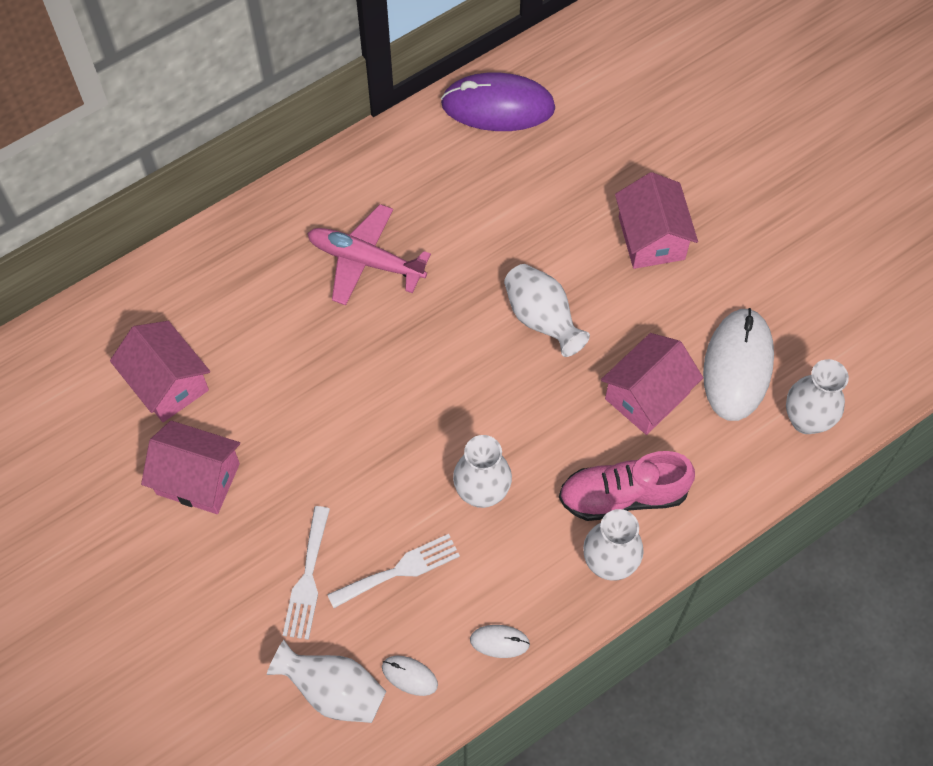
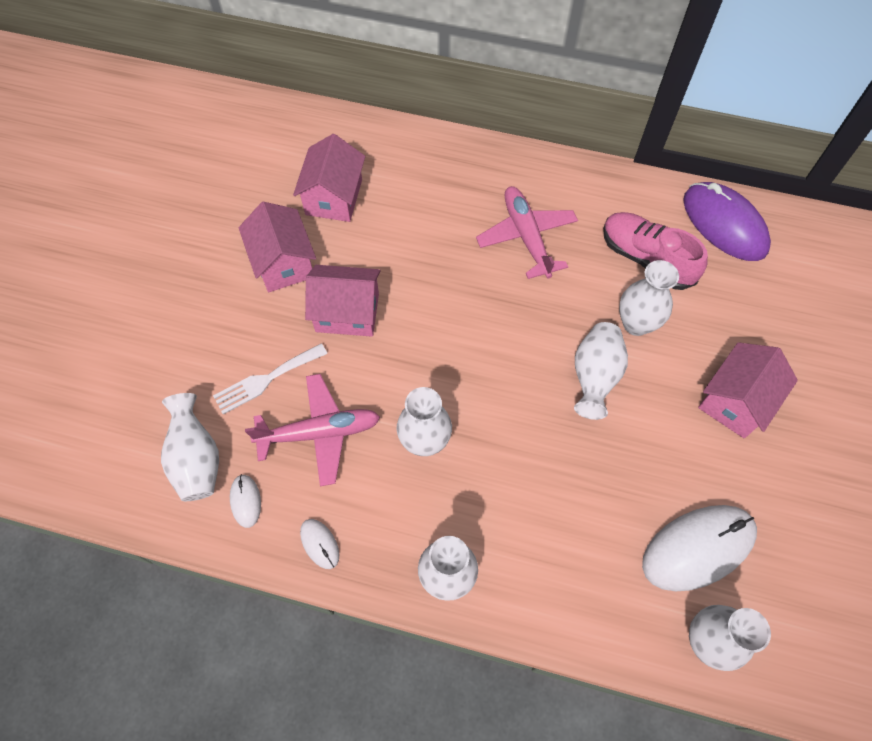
camera: 50 degrees right, 0 degrees up
(399, 570) = (319, 433): white fork -> pink plane
(524, 248) = (636, 323): none -> white vase
(623, 495) = (510, 543): pink shoe -> pink shoe (646, 258)
(647, 396) = (607, 498): pink house -> pink house (347, 312)

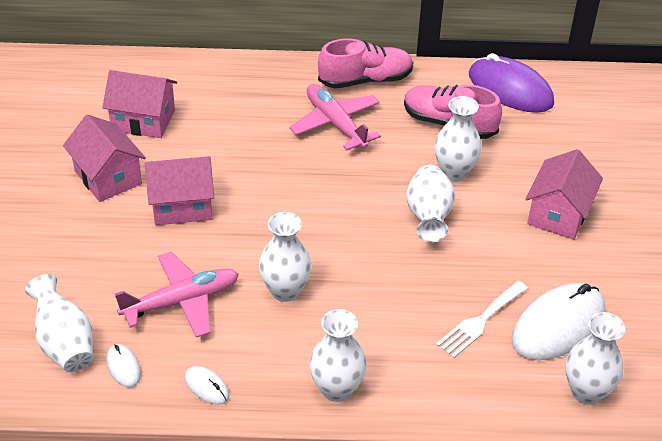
camera: 15 degrees left, 20 degrees down
(266, 380) = (117, 270): white fork -> white fork (480, 321)
(334, 197) = (143, 120): pink house -> pink house turned 75 degrees counterclockwise
(571, 185) = (365, 80): none -> pink shoe

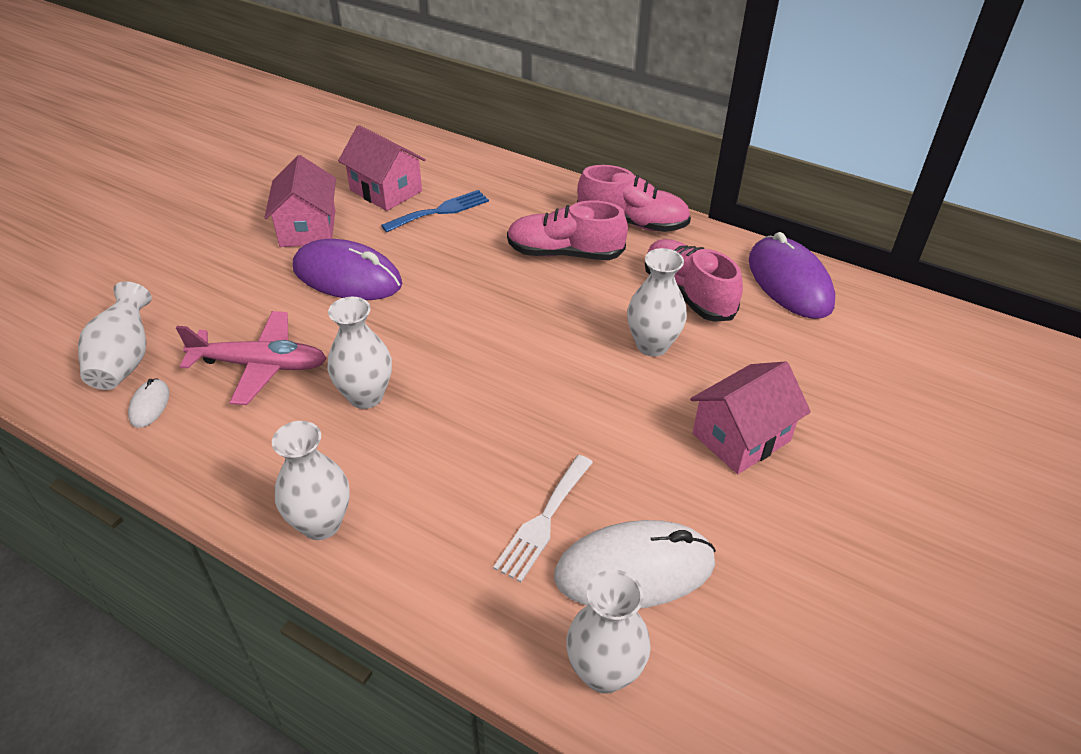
camera: 30 degrees right, 0 degrees up
(182, 205) = (347, 277): pink house -> purple mouse
(206, 122) = (440, 211): none -> blue fork
(207, 387) = (201, 460): white mouse -> none
(335, 124) = (564, 253): pink plane -> pink shoe
(428, 217) = (583, 381): white vase -> none
(480, 321) = (543, 521): white fork -> white fork turned 45 degrees counterclockwise

